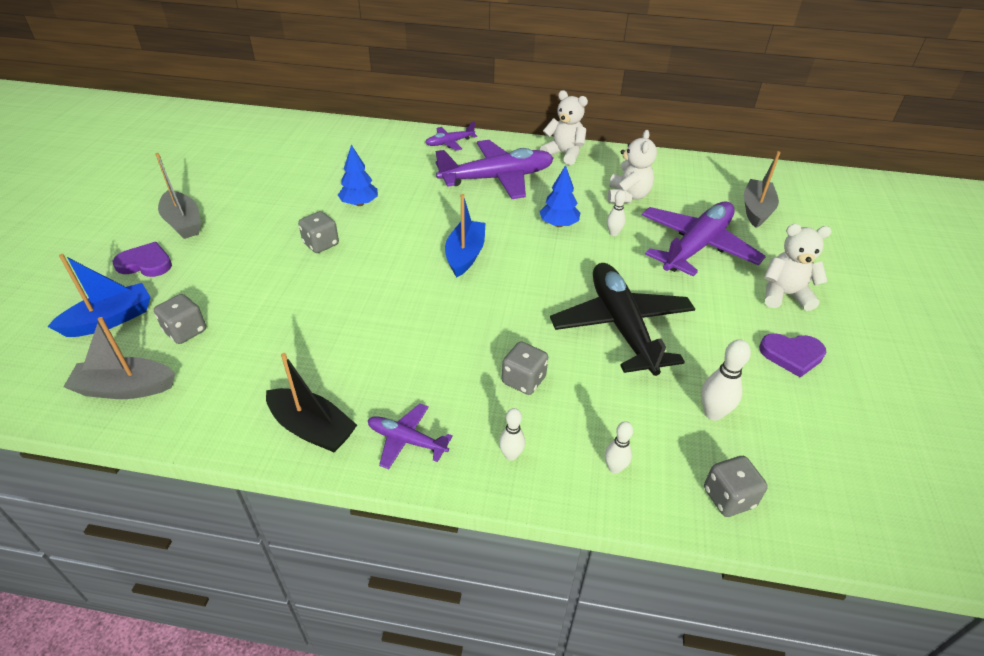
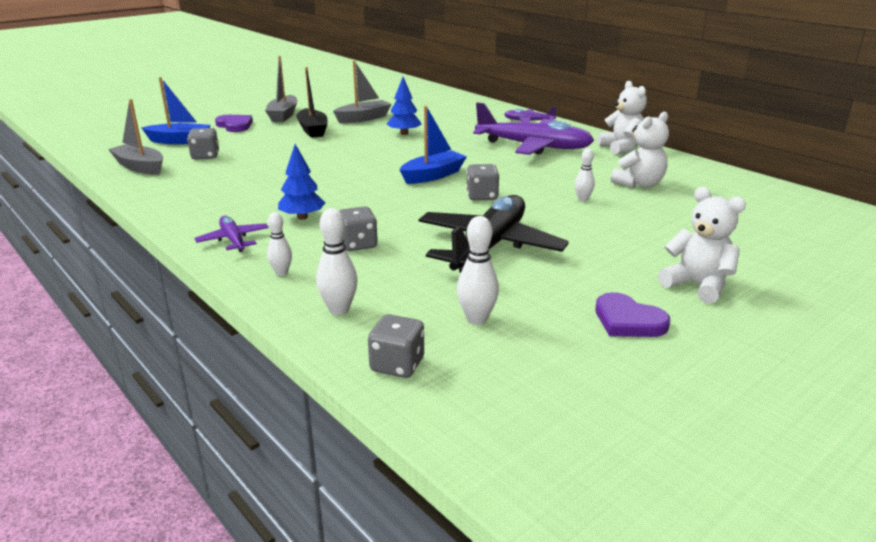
camera: 40 degrees right, 15 degrees down
(312, 428) = (194, 215): black boat -> black boat (313, 130)
(321, 244) = (345, 144): grey dice -> grey dice (482, 196)
(558, 224) = (541, 181): blue tree -> blue tree (302, 217)
(614, 468) = (339, 309): white bowling pin -> white bowling pin, size x1.53
(696, 247) = (654, 229): purple plane -> none
(756, 210) = (774, 228): grey boat -> grey boat (363, 118)

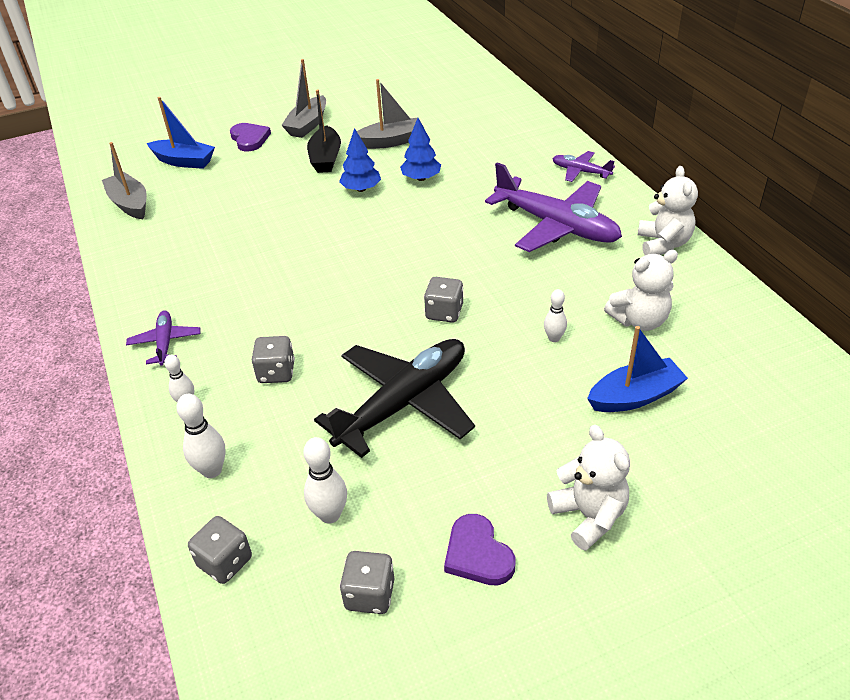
camera: 20 degrees right, 15 degrees up
(205, 156) = (197, 193): grey dice -> grey dice (370, 594)
(302, 217) = (244, 317): blue tree -> blue tree (361, 189)
(433, 175) = (411, 265): blue boat -> blue boat (635, 396)

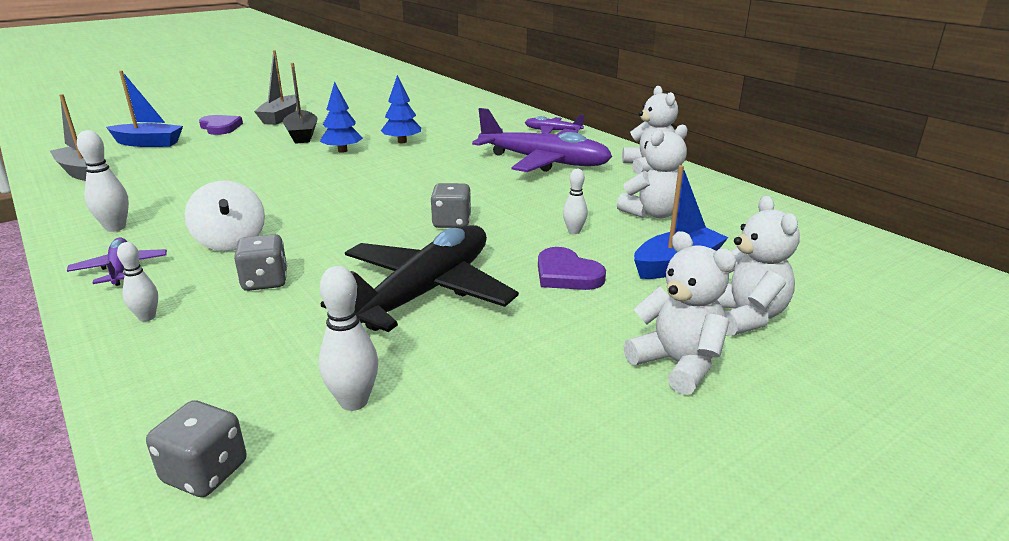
camera: 15 degrees left, 15 degrees down
(212, 470) = (183, 376): white bowling pin -> white bowling pin (115, 228)
(252, 317) = (231, 241): none -> white spinning top
(370, 594) = (427, 480): grey dice -> none
(391, 141) = (366, 123): grey boat -> none
(477, 554) = (559, 416): purple heart -> purple heart (566, 274)
(670, 470) = (745, 316): none -> white teddy bear

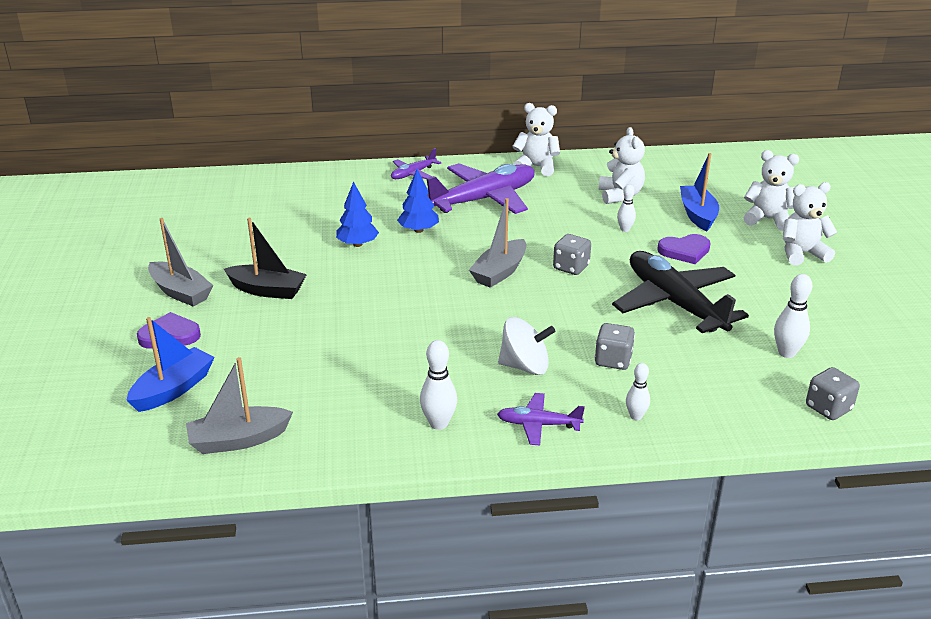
camera: 60 degrees left, 5 degrees up
(342, 151) = (348, 278): blue tree -> blue tree (418, 230)
(407, 195) = (499, 272): none -> grey boat

